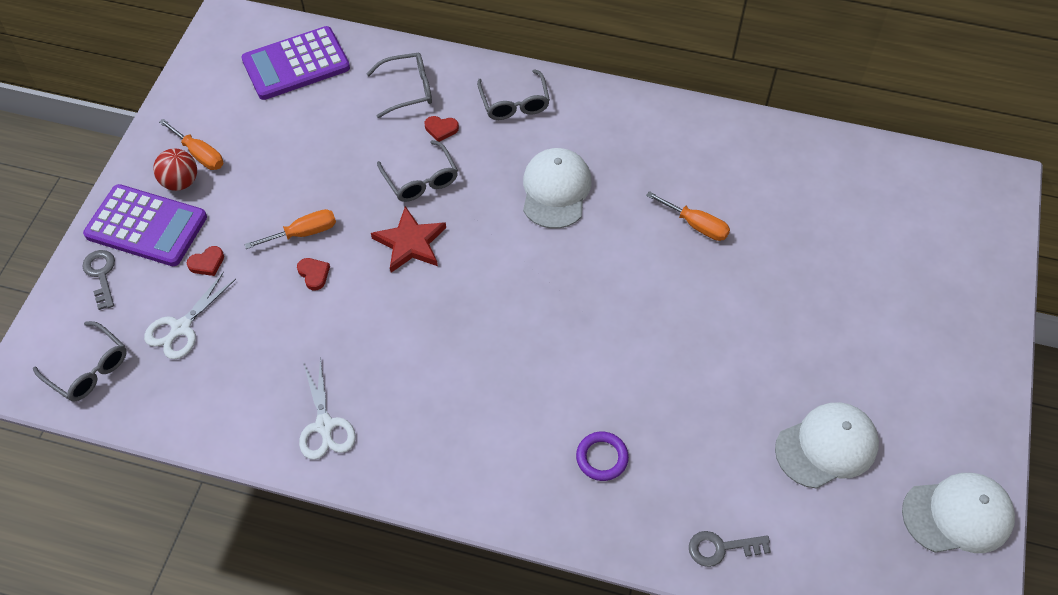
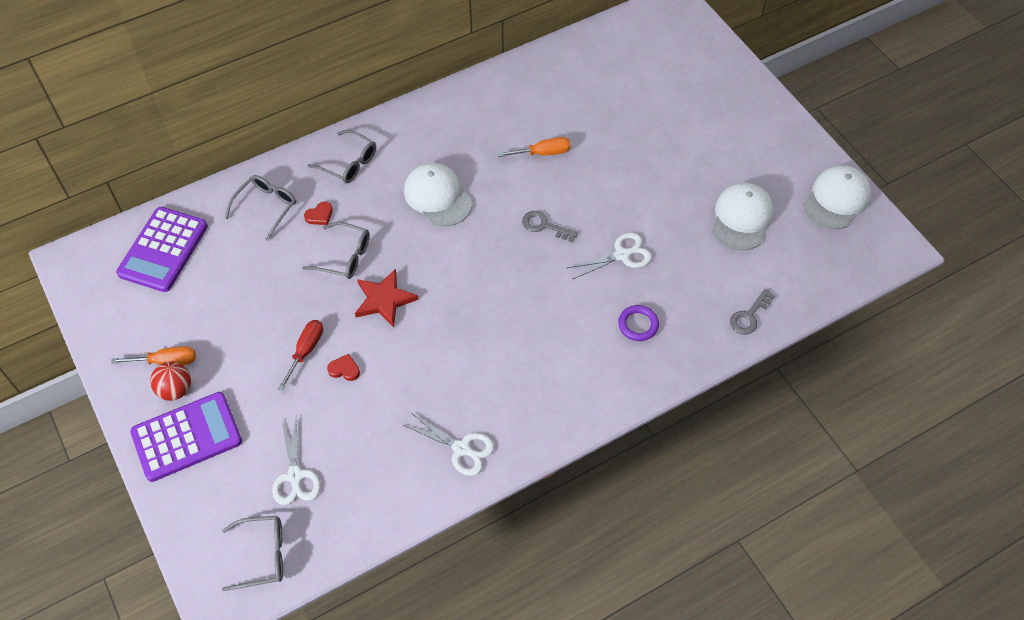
camera: 45 degrees left, 0 degrees up
(101, 275) = (194, 493): grey key -> grey key (544, 226)
(207, 263) = (262, 423): red heart -> none
(303, 233) = (306, 351): orange screwdriver -> red screwdriver
(662, 380) = (622, 255): none -> white scissors

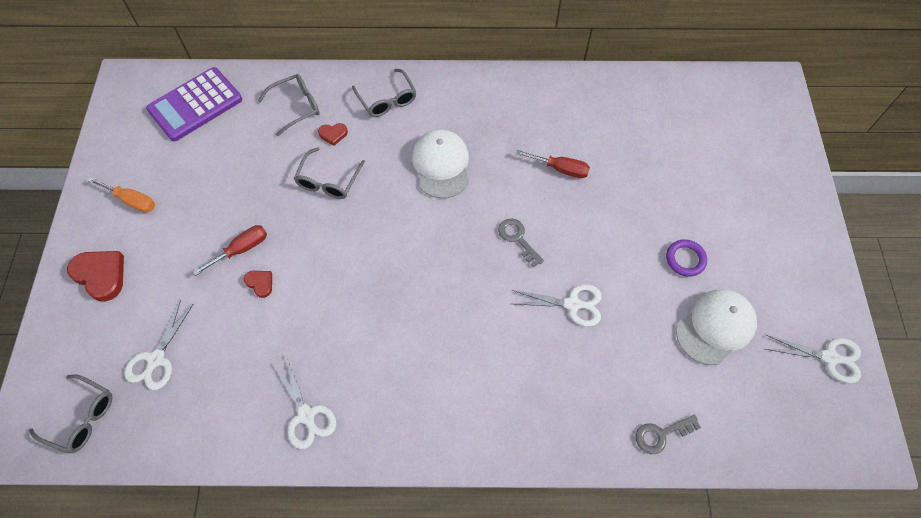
camera: 30 degrees right, 5 degrees up
(175, 390) = (121, 229): red ball -> none
(187, 437) = (101, 275): purple calculator -> red heart
(344, 257) = (328, 181): grey glasses -> grey glasses turned 60 degrees clockwise
(384, 300) = (334, 237): red star -> none
(543, 153) = (560, 169): orange screwdriver -> red screwdriver
(638, 325) = (544, 383): purple ring -> purple ring (685, 259)
(836, 199) = (829, 357): white cap -> white scissors

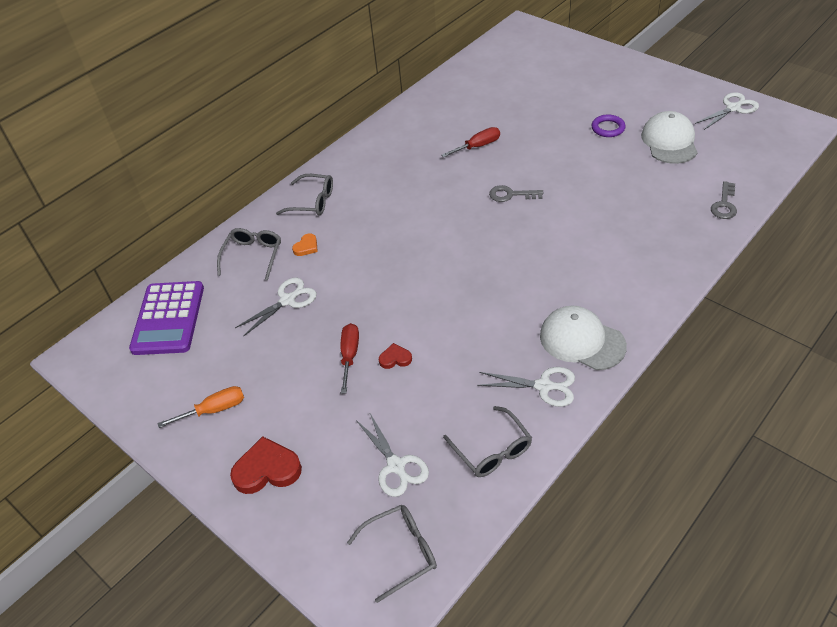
camera: 45 degrees left, 15 degrees down
(328, 181) = (346, 270): grey glasses -> grey glasses (492, 450)
(333, 134) = (306, 247): red heart -> orange heart
(441, 165) = (406, 202): white cap -> white cap (582, 340)
(573, 304) = (590, 195): white scissors -> white scissors (288, 300)

